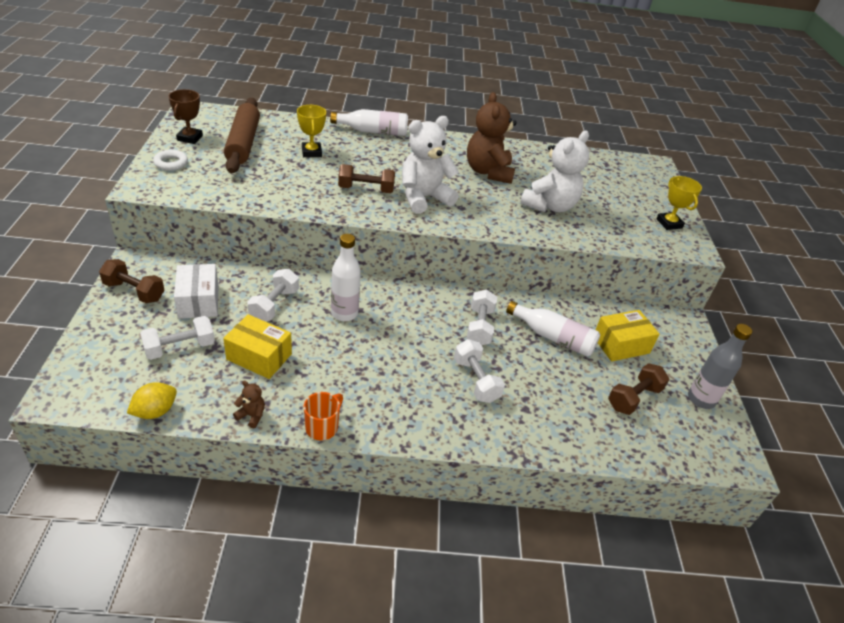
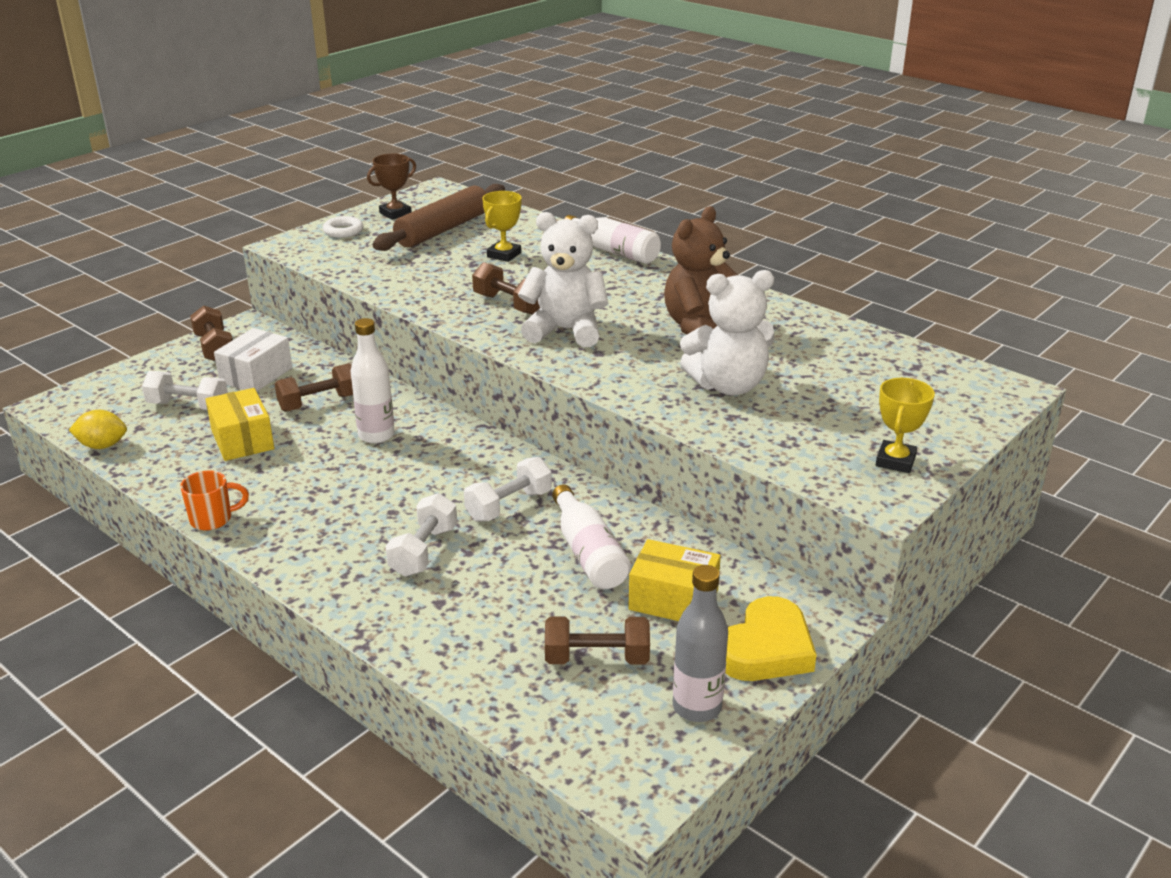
camera: 45 degrees right, 10 degrees down
(251, 415) = (168, 482): brown teddy bear -> none
(274, 305) = (319, 403): white dumbbell -> brown dumbbell
(685, 351) = (766, 649): none -> yellow heart

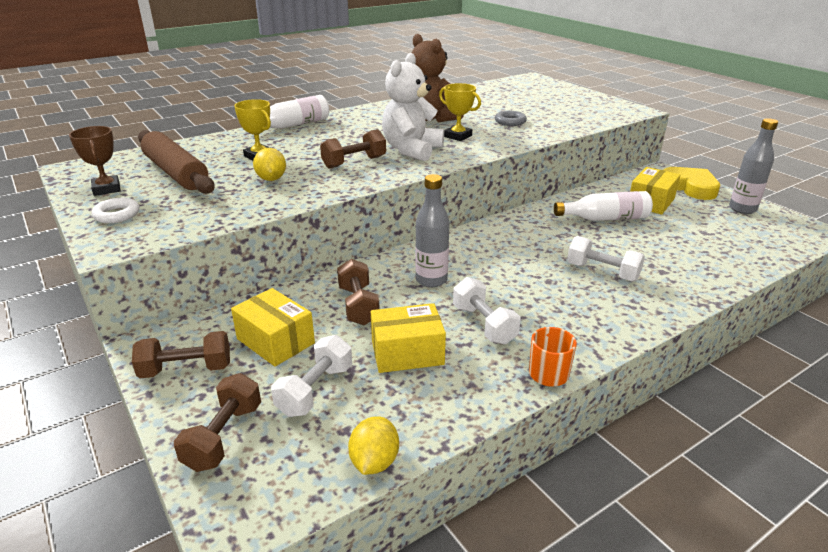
camera: 75 degrees left, 0 degrees up
(256, 375) = (275, 341): white box -> yellow box
(376, 435) = (431, 280): white bottle -> grey bottle
(444, 273) = (271, 179): none -> yellow lemon
(509, 506) = (548, 237): white dumbbell -> white dumbbell (484, 324)
(597, 658) = (709, 228): brown dumbbell -> brown dumbbell (223, 436)
(728, 386) = (510, 121): white teddy bear -> grey ring
(895, 461) = (598, 103): yellow trophy -> yellow trophy (458, 136)

